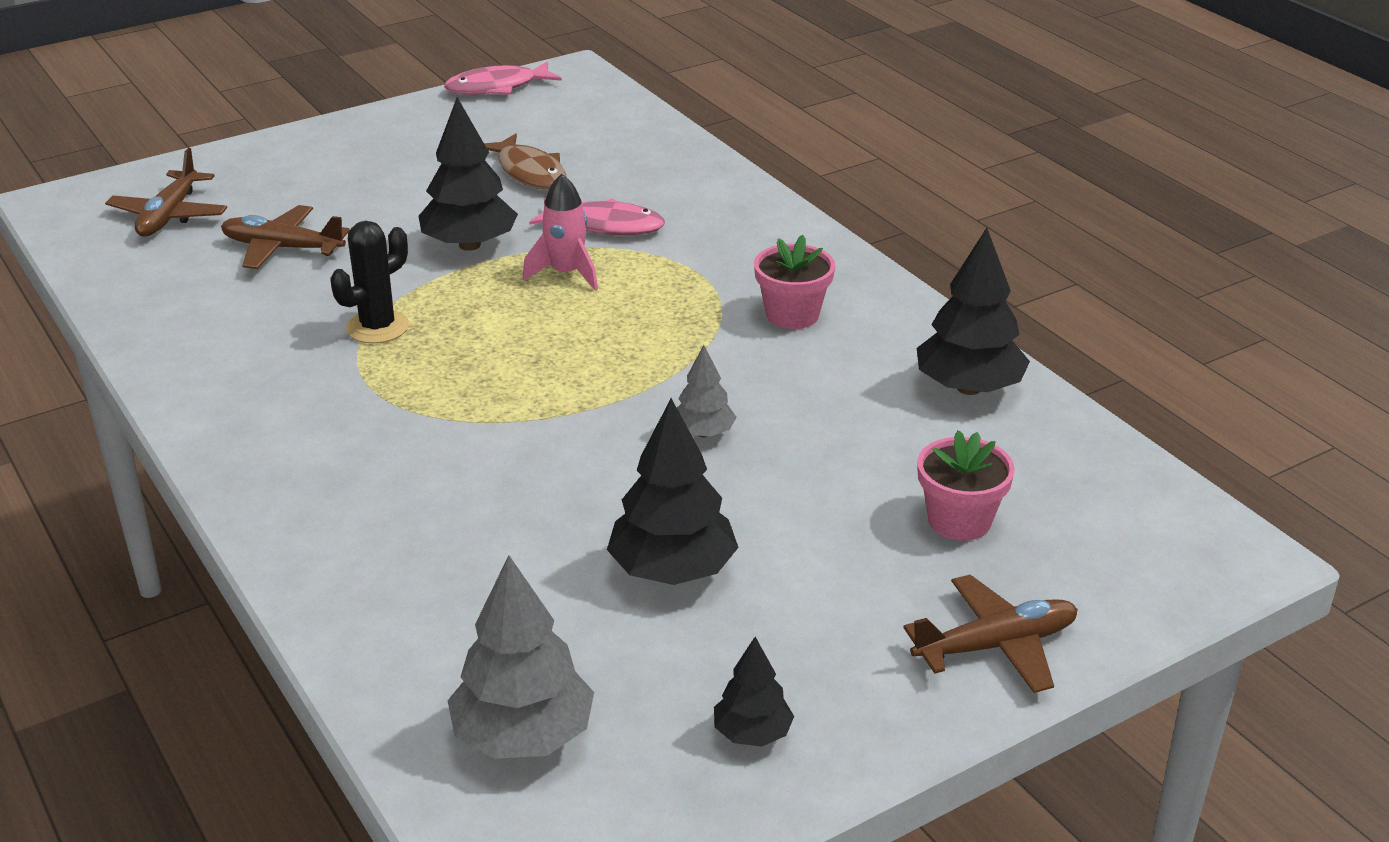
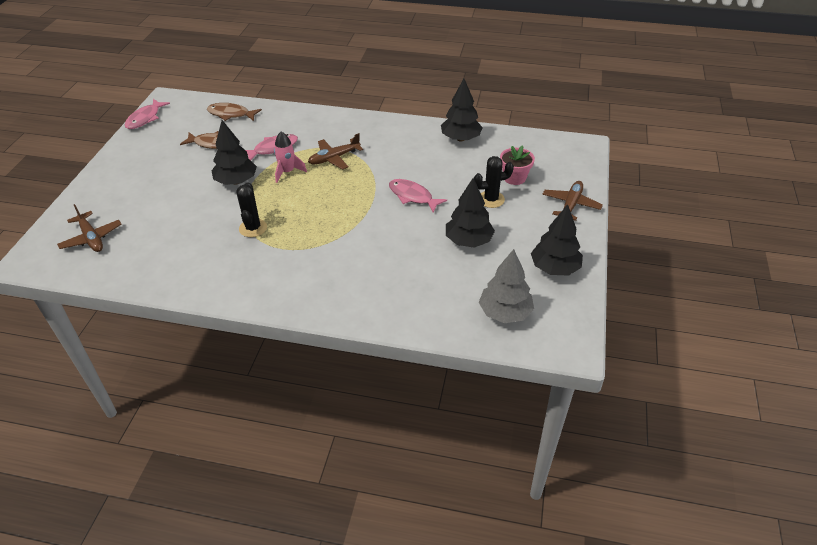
camera: 45 degrees left, 10 degrees up
(282, 248) = (165, 223): brown plane -> brown plane (334, 158)
(628, 141) = (231, 114): none -> brown fish
(703, 433) = (413, 196): grey tree -> pink fish
(752, 734) = (554, 268): black tree -> black tree, size x1.79
(792, 314) = (380, 145): pink flower pot -> none
(841, 529) = (491, 199): none -> black cactus

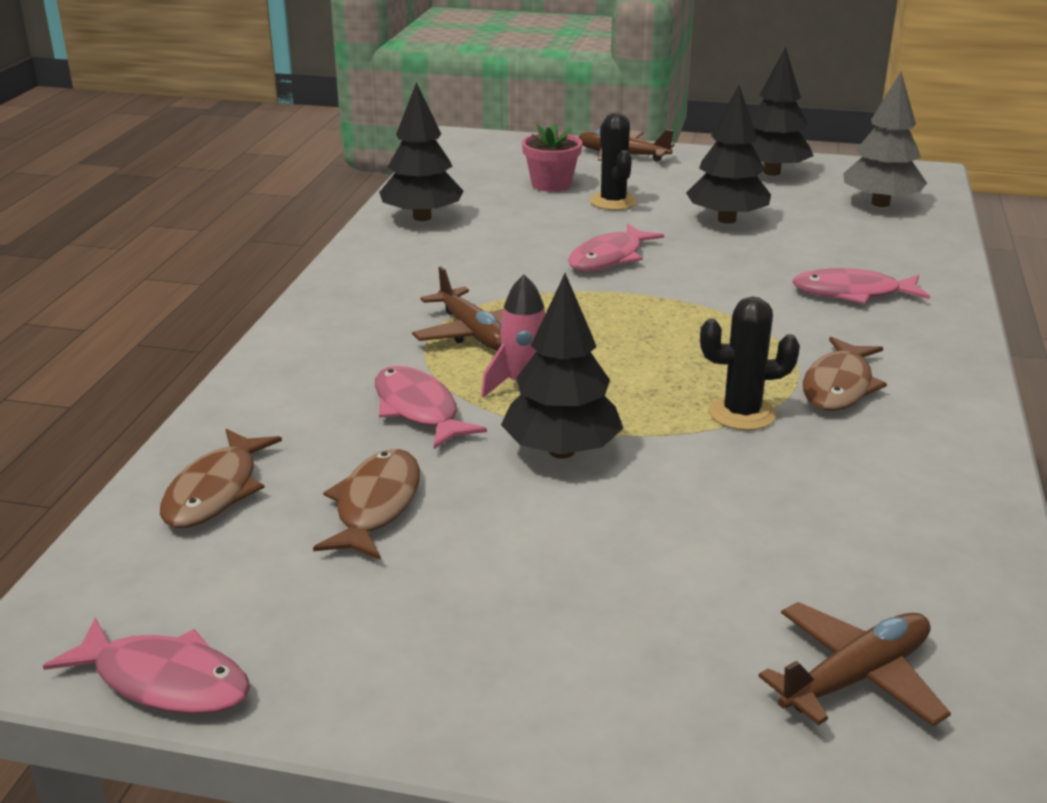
camera: 90 degrees left, 15 degrees down
(270, 260) = (839, 386): none -> brown fish
(368, 279) = (852, 293): none -> pink fish

